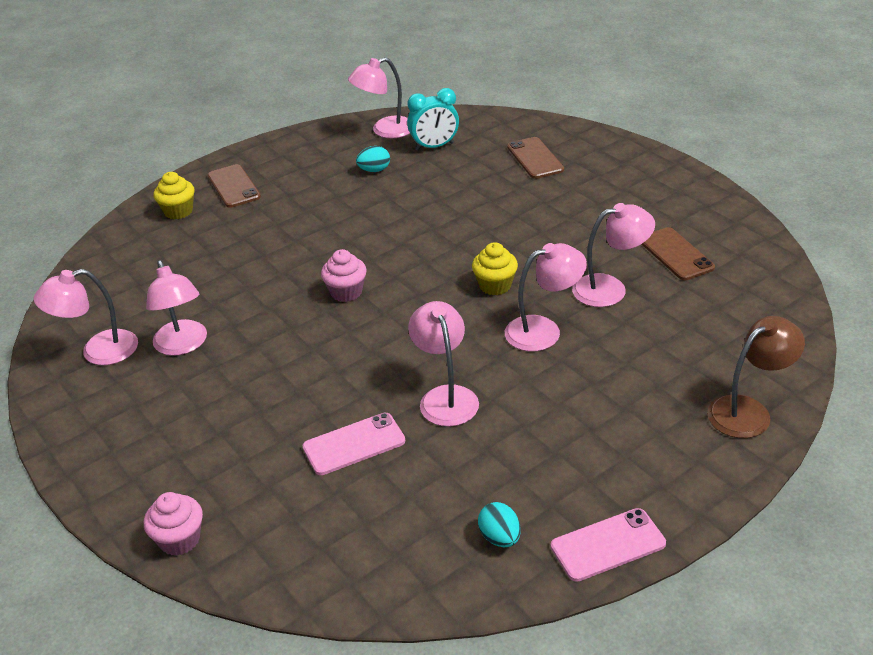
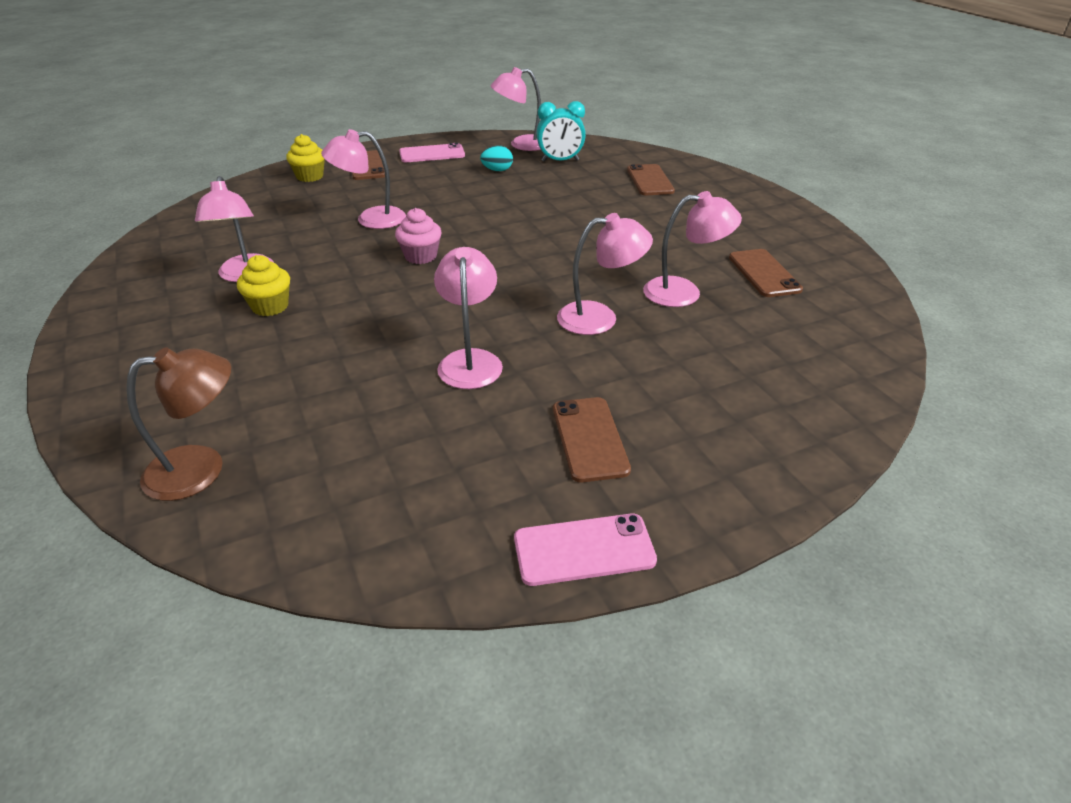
camera: 10 degrees right, 0 degrees up
(98, 351) = (168, 268): pink lamp -> pink lamp (371, 219)
(179, 539) = (123, 446): pink cupcake -> none
(354, 444) = (353, 388): pink phone -> pink phone (432, 154)
(495, 285) = (567, 272): yellow cupcake -> yellow cupcake (270, 306)
(500, 538) = (460, 514): turquoise egg -> none
(578, 451) = (589, 439): none -> brown phone
(748, 411) = (803, 433): brown lamp -> brown lamp (201, 468)

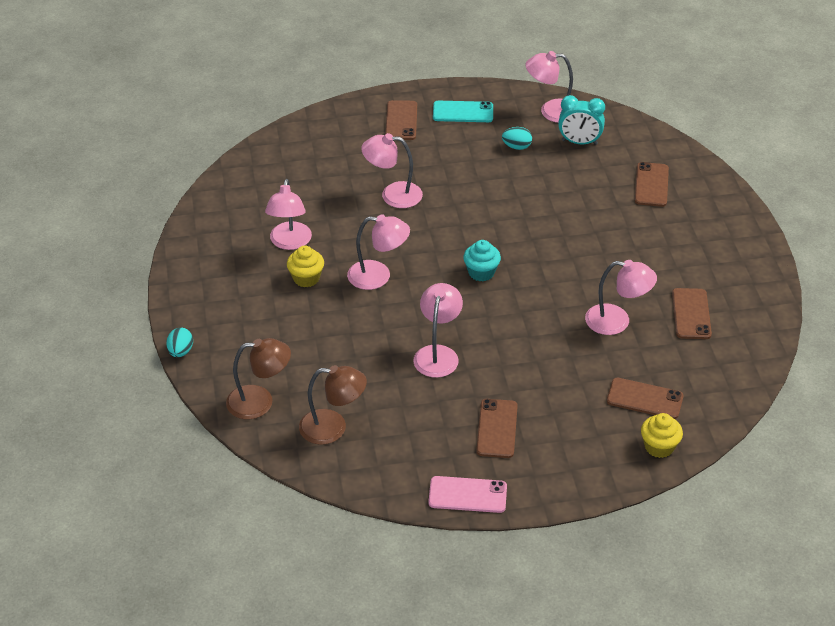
camera: 15 degrees right, 5 degrees up
(70, 420) = (180, 351): none -> turquoise egg
(310, 176) = (348, 128): yellow cupcake -> yellow cupcake (659, 447)
(329, 485) = (333, 428): none -> brown lamp
(421, 256) = (425, 246): pink cupcake -> none
(432, 154) = (463, 112): pink phone -> turquoise phone
(498, 270) = (481, 272): none -> turquoise cupcake
(599, 318) = (542, 334): pink lamp -> pink lamp (378, 276)
(770, 366) = (644, 399): none -> brown phone

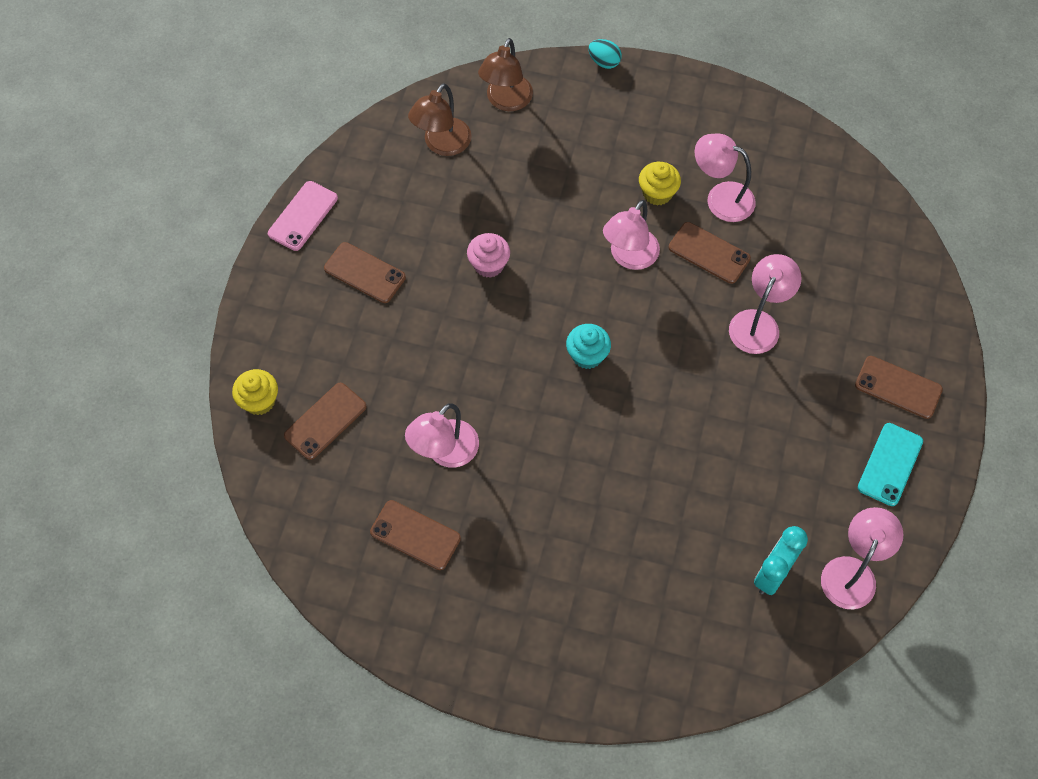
camera: 115 degrees right, 20 degrees up
(438, 354) = (489, 265): pink lamp -> pink cupcake
(516, 147) = (793, 494): turquoise egg -> none
(651, 185) = (652, 616): brown phone -> brown phone (709, 253)

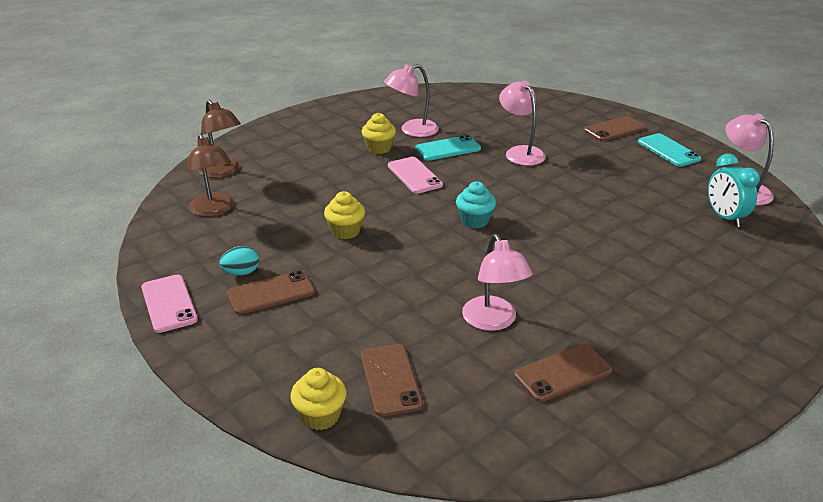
camera: 55 degrees left, 30 degrees down
(489, 265) = (345, 231): pink cupcake -> yellow cupcake
(604, 62) = (253, 129): turquoise egg -> turquoise egg (241, 272)
(629, 257) = (414, 175): pink lamp -> pink phone
(709, 253) = (448, 149): brown phone -> turquoise phone

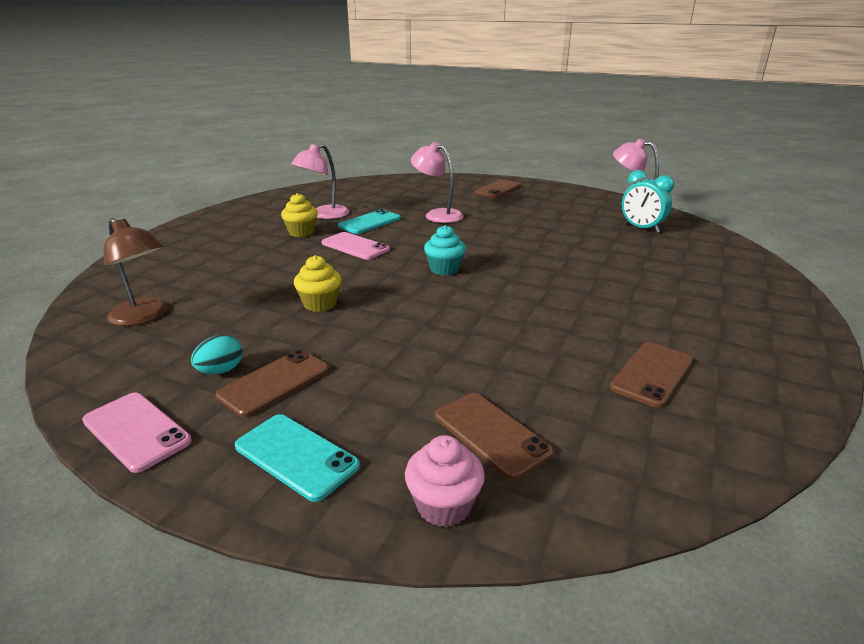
camera: 25 degrees left, 5 degrees down
(222, 172) = (134, 280): brown lamp -> none
(320, 416) = (444, 505): yellow cupcake -> pink cupcake
(493, 321) = (542, 346): pink lamp -> none
(668, 150) = (553, 195): turquoise phone -> turquoise phone (296, 456)

